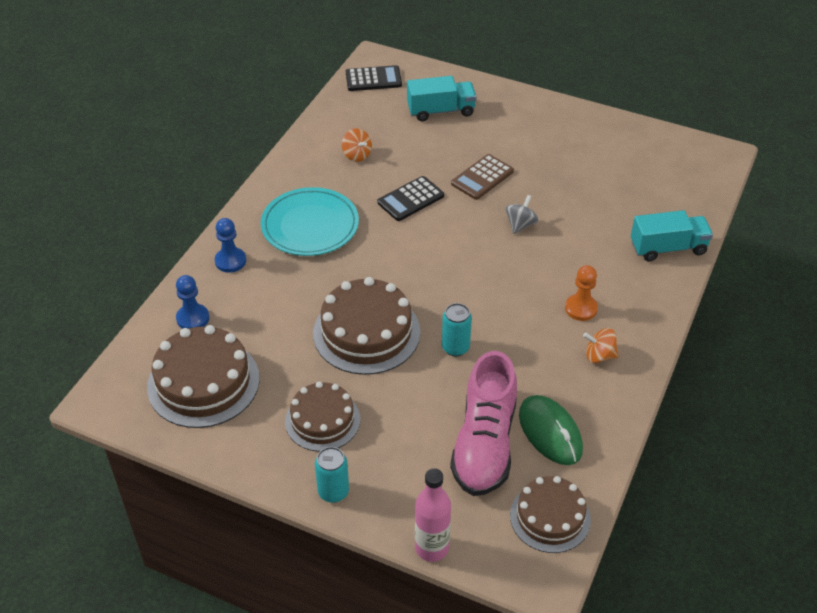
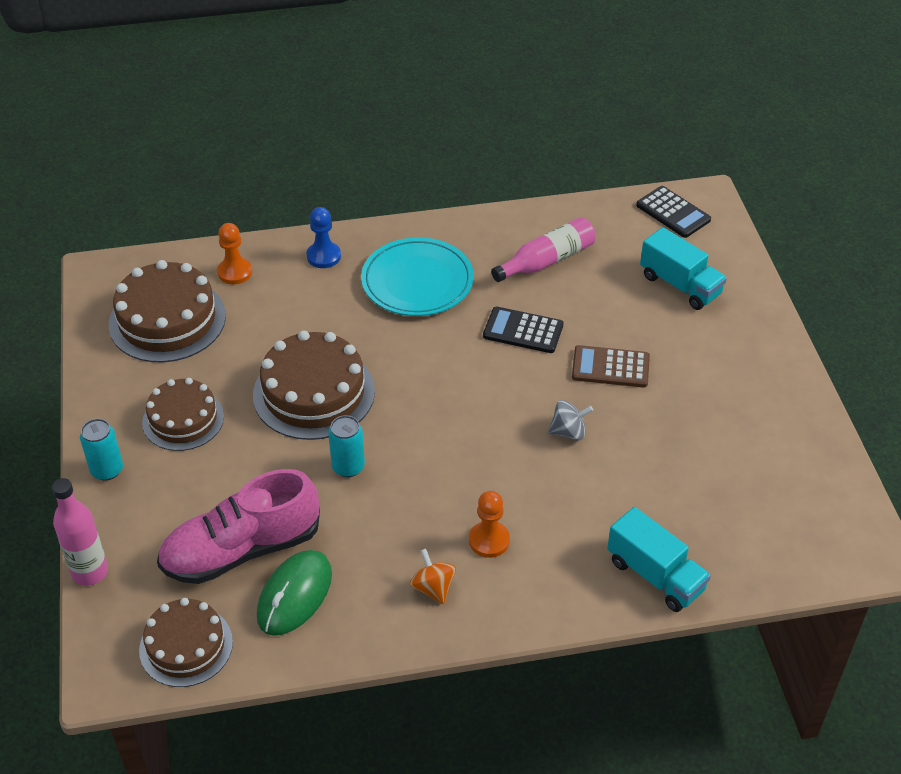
camera: 55 degrees right, 0 degrees up
(193, 318) = (235, 272): blue pawn -> orange pawn
(357, 155) = (547, 260): orange spinning top -> pink bottle

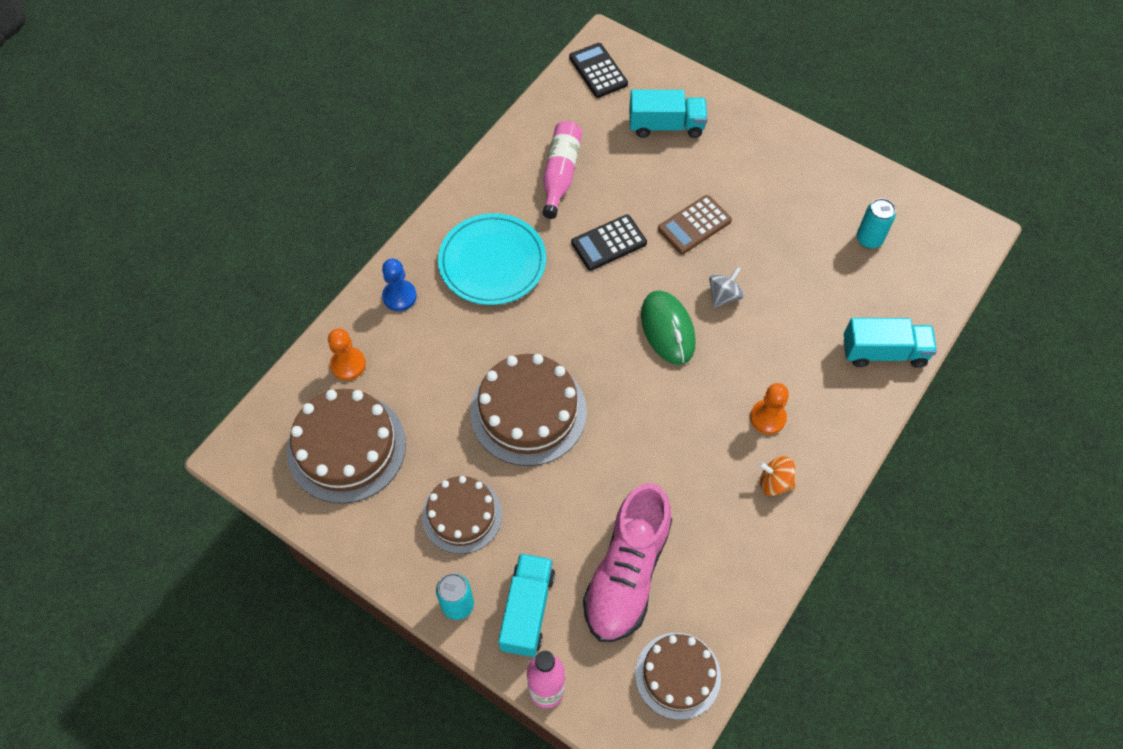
camera: 45 degrees left, 15 degrees up
(144, 513) = (527, 610): none -> turquoise truck
(295, 595) = (700, 571): green mouse -> green mouse (667, 329)
(348, 467) = (620, 446): turquoise can -> turquoise can (869, 239)
(673, 213) = (598, 71): black calculator -> black calculator turned 120 degrees counterclockwise

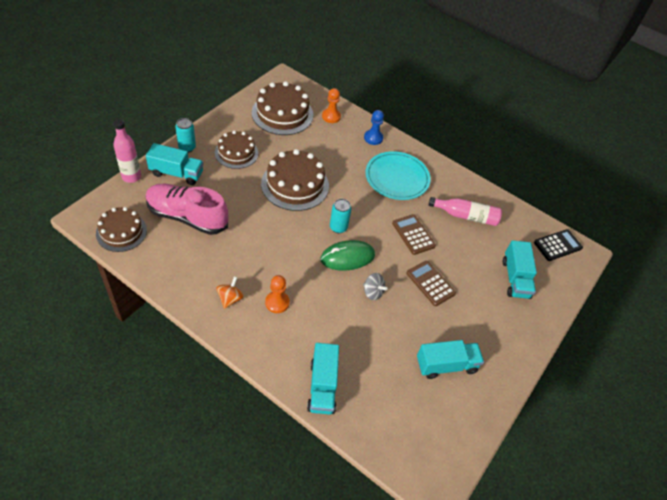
camera: 85 degrees right, 10 degrees down
(608, 243) = (413, 235): black calculator -> brown calculator
(818, 213) = (446, 365): none -> turquoise truck
(869, 239) = (424, 397): turquoise can -> turquoise can (338, 227)

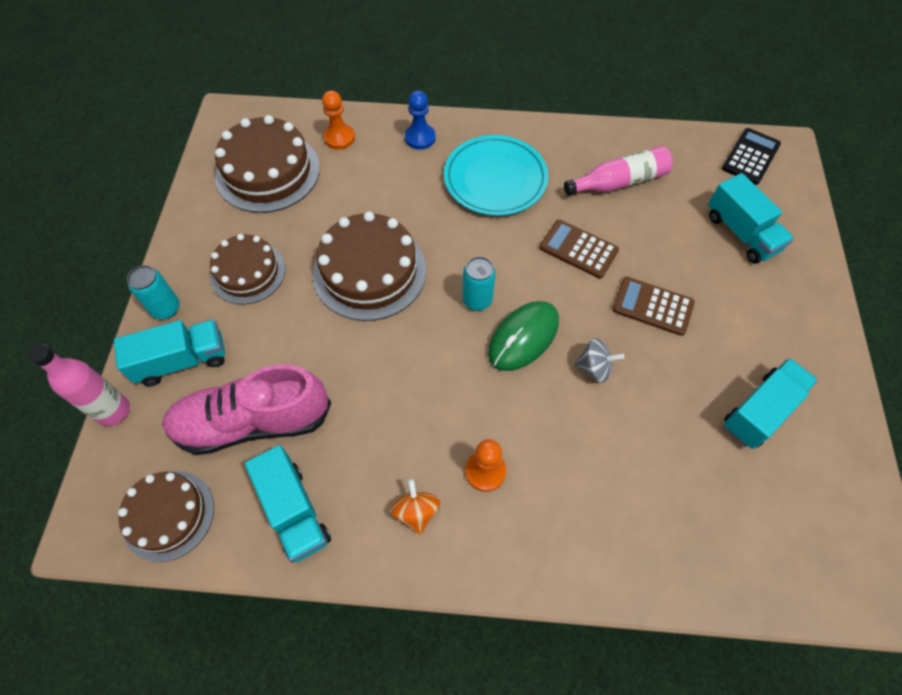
camera: 25 degrees left, 10 degrees up
(322, 386) = (642, 557): turquoise truck -> turquoise truck (294, 511)

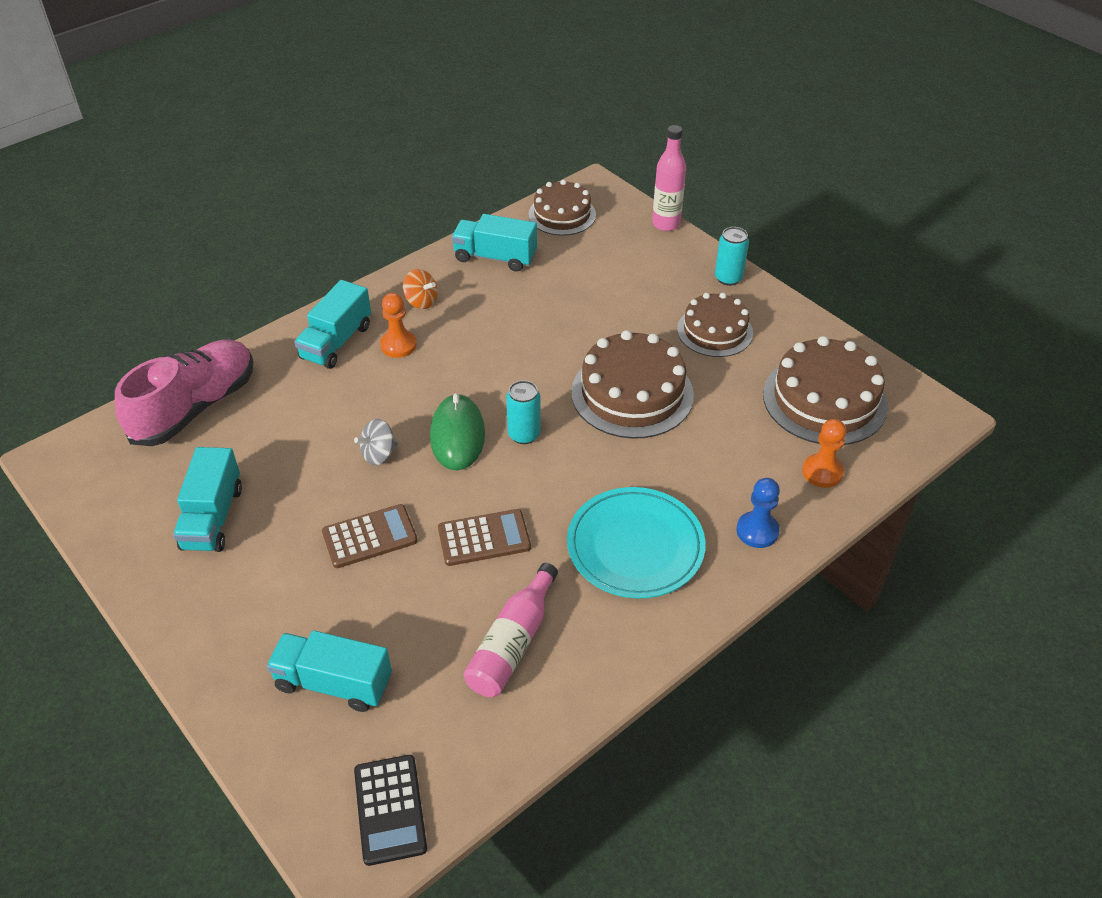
camera: 135 degrees right, 15 degrees down
(182, 361) = (670, 265): turquoise truck -> turquoise truck (336, 342)
(253, 422) = (578, 271): pink shoe -> pink shoe (195, 407)

